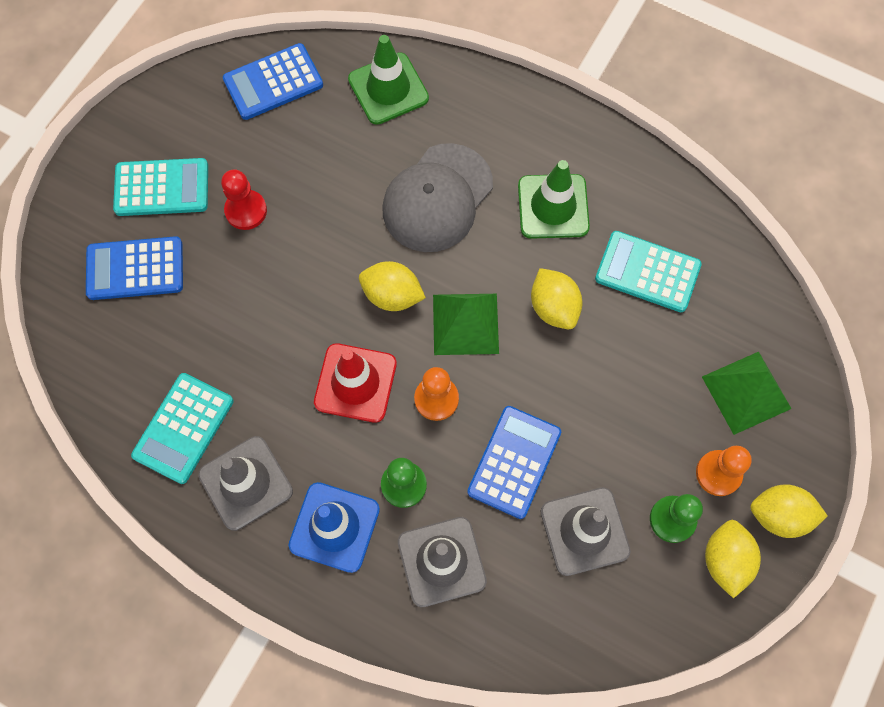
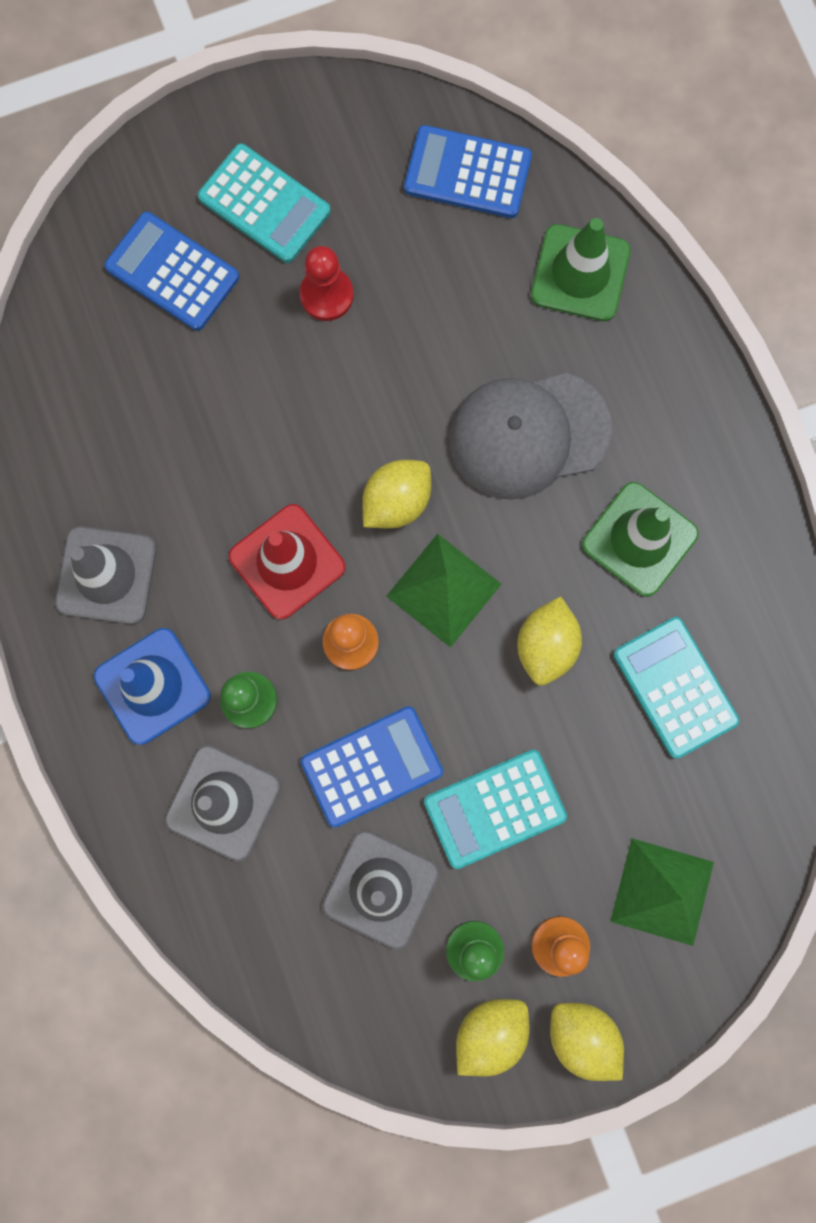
camera: 40 degrees right, 10 degrees up
(183, 428) = (92, 474): turquoise calculator -> turquoise calculator (495, 808)
(392, 295) = (396, 501): yellow lemon -> yellow lemon turned 75 degrees clockwise

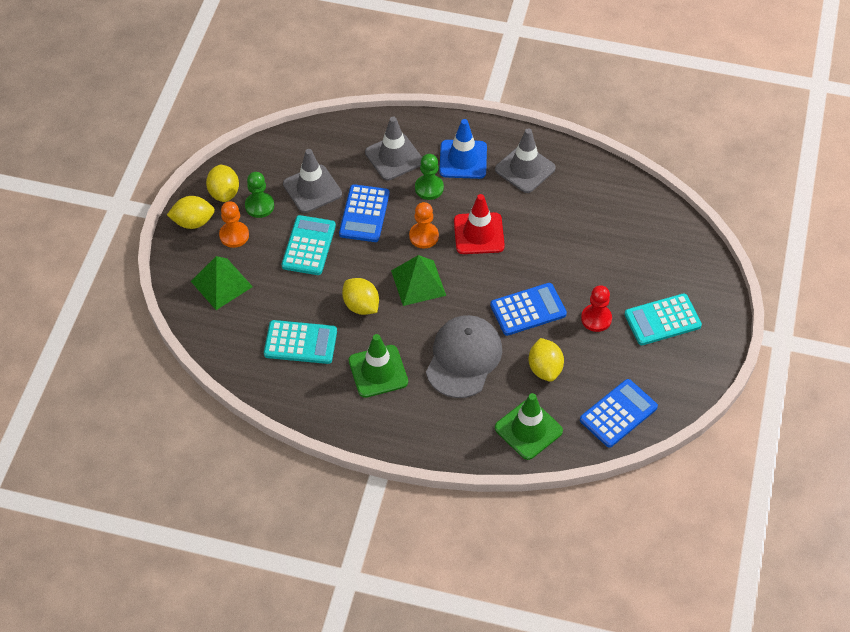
camera: 125 degrees right, 25 degrees down
(172, 272) = (653, 266): blue calculator -> blue calculator (528, 310)
(396, 501) = (473, 289): yellow lemon -> yellow lemon (545, 369)

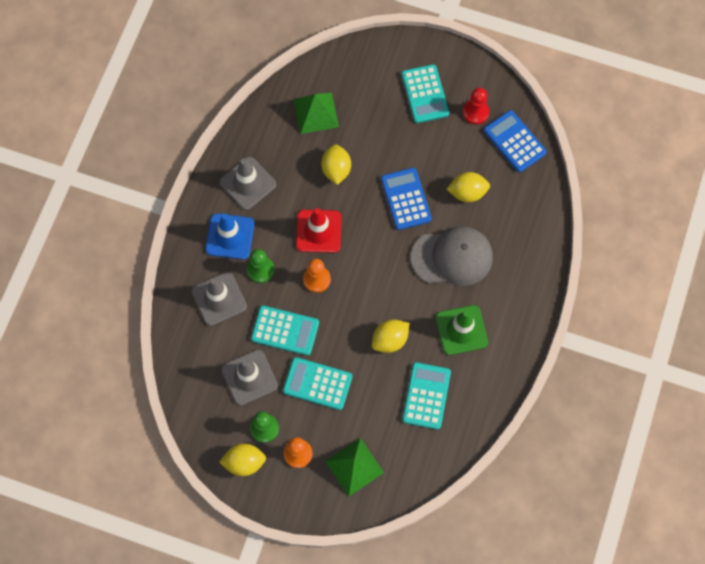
camera: 85 degrees left, 15 degrees up
(193, 222) = (277, 493): yellow lemon -> yellow lemon (336, 170)
(364, 214) = (285, 330): blue calculator -> turquoise calculator
(418, 283) = (369, 288): green pyramid -> green pyramid (316, 113)
(463, 358) = (452, 257): grey cap -> grey cap turned 150 degrees clockwise
(528, 429) = (526, 213): green traffic cone -> none
(596, 319) = (419, 145): red pawn -> red pawn (475, 112)

